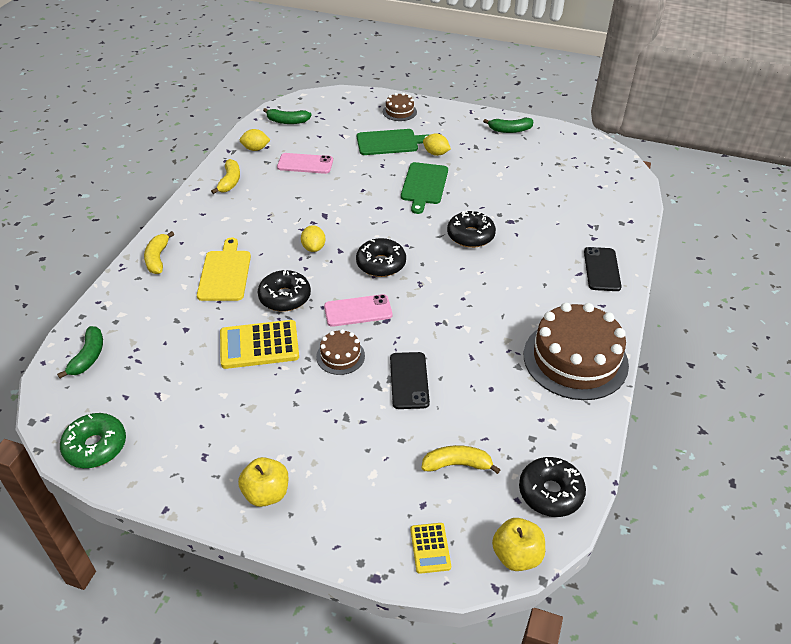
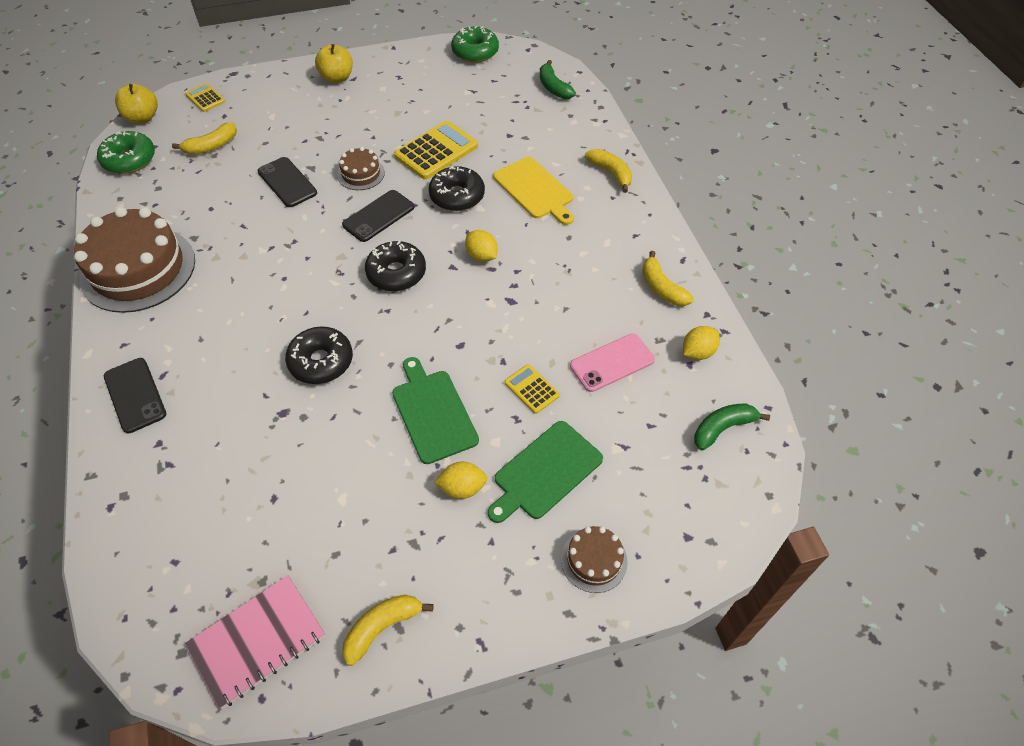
camera: 145 degrees right, 10 degrees up
(358, 311) = (378, 216): pink phone -> black phone
(361, 172) = (531, 389): none -> yellow calculator
(510, 130) = (382, 627): green banana -> yellow banana
(550, 492) = (129, 160): black donut -> green donut
(569, 147) = (257, 641): none -> pink notebook

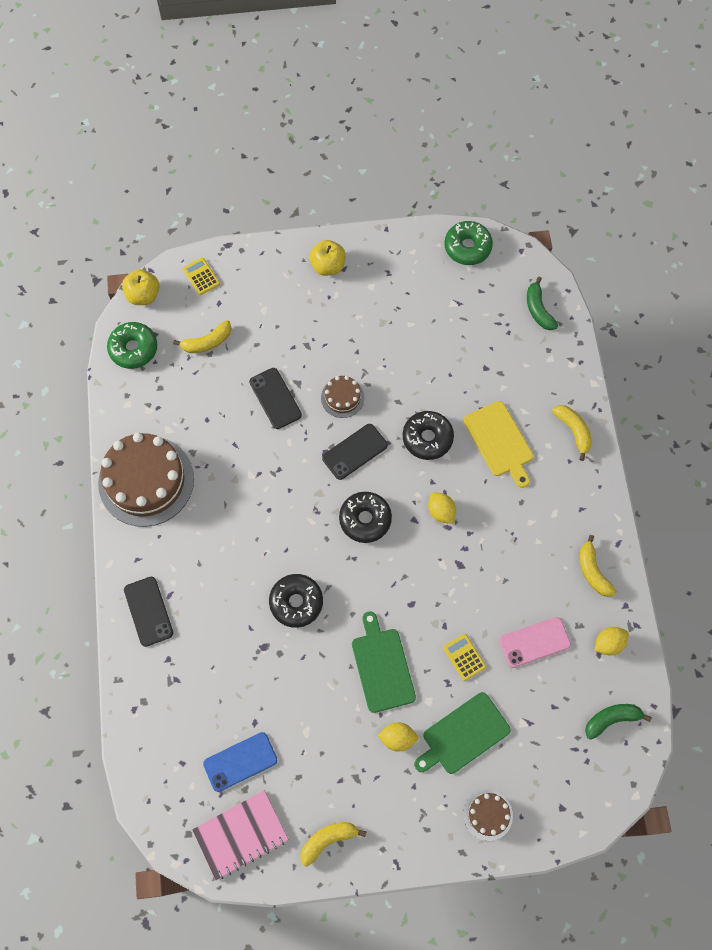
camera: 10 degrees right, 15 degrees up
(255, 548) = (240, 762): none -> blue phone
(436, 151) = (414, 379): yellow calculator -> none

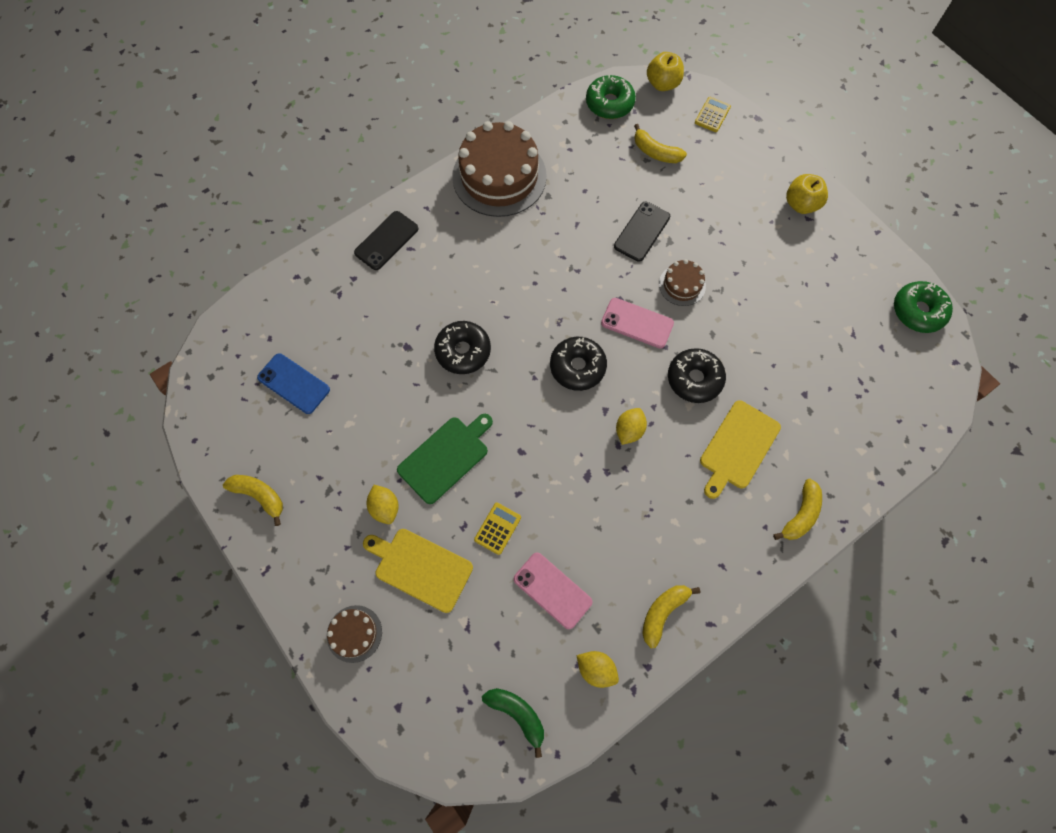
camera: 60 degrees right, 0 degrees up
(241, 835) = (229, 419): pink notebook -> none
(355, 452) = (637, 323): black phone -> pink phone
(463, 735) = (420, 568): green cutting board -> yellow cutting board
(538, 309) = (905, 411): green banana -> none

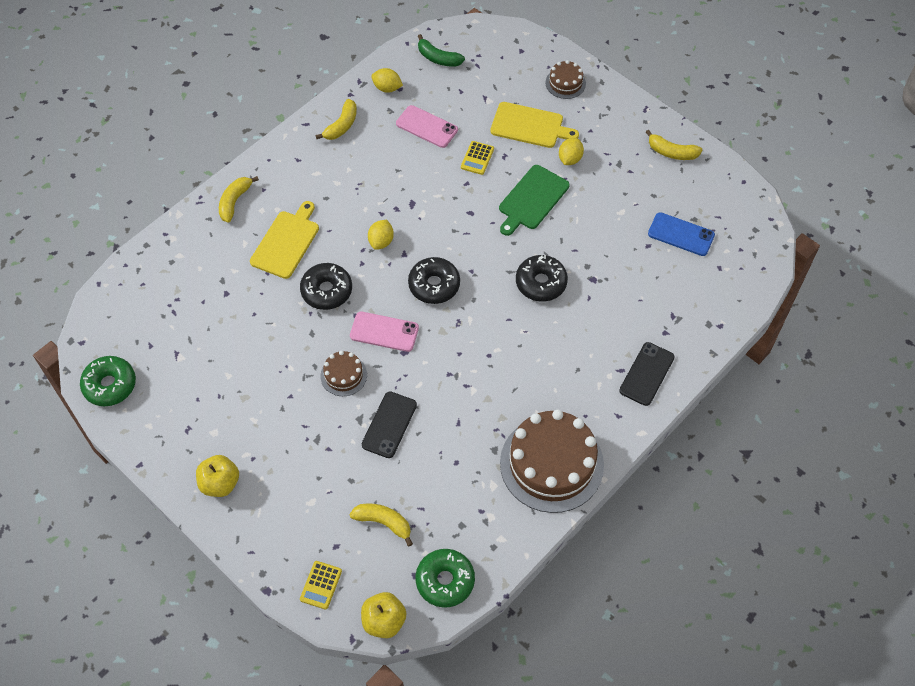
camera: 170 degrees right, 10 degrees down
(385, 507) = (570, 159): yellow lemon -> yellow lemon turned 60 degrees clockwise

